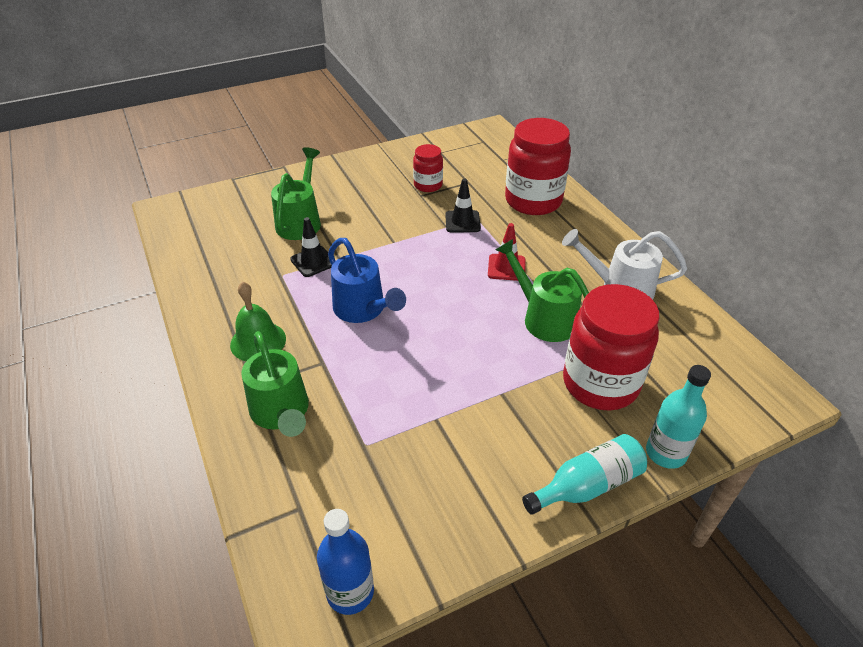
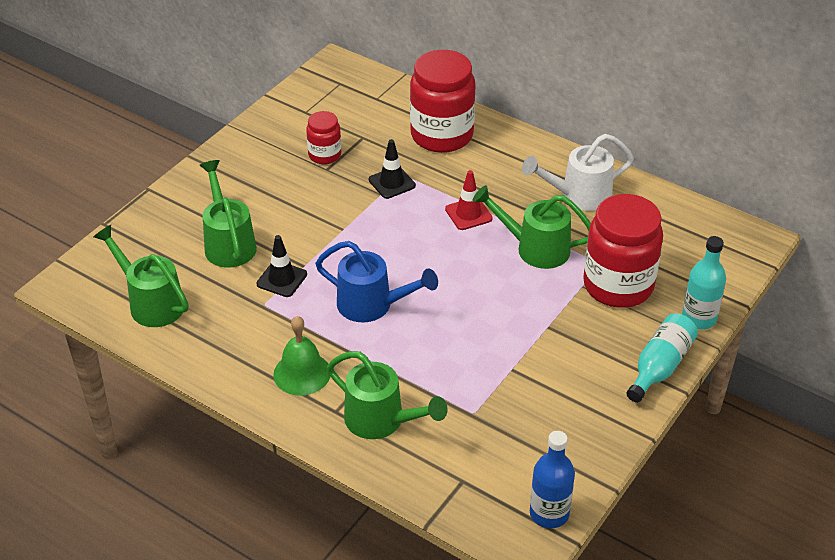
camera: 30 degrees left, 0 degrees up
(207, 242) = (151, 302): none -> green watering can

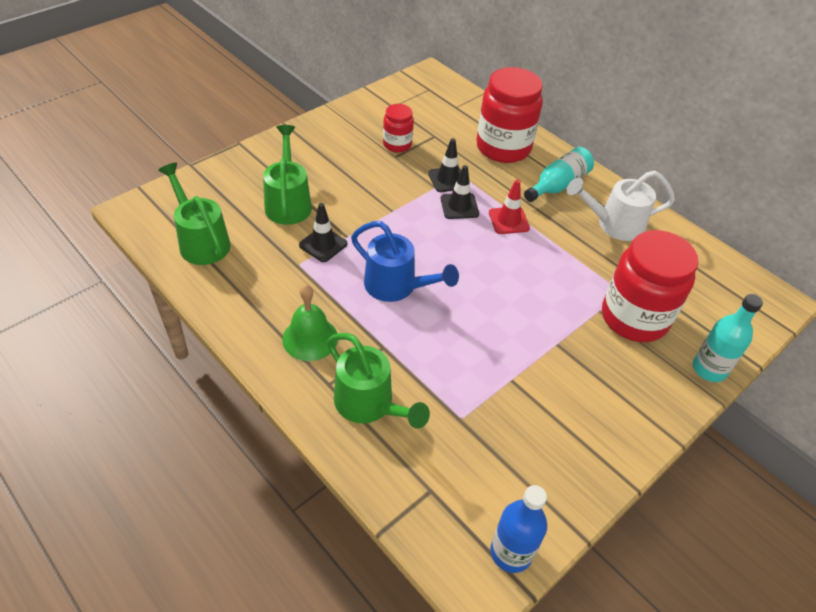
camera: 10 degrees right, 5 degrees up
(412, 209) = (459, 206): none -> black traffic cone
(535, 248) = (562, 265): green watering can -> none
(660, 367) = (660, 411): turquoise bottle -> turquoise bottle (558, 185)

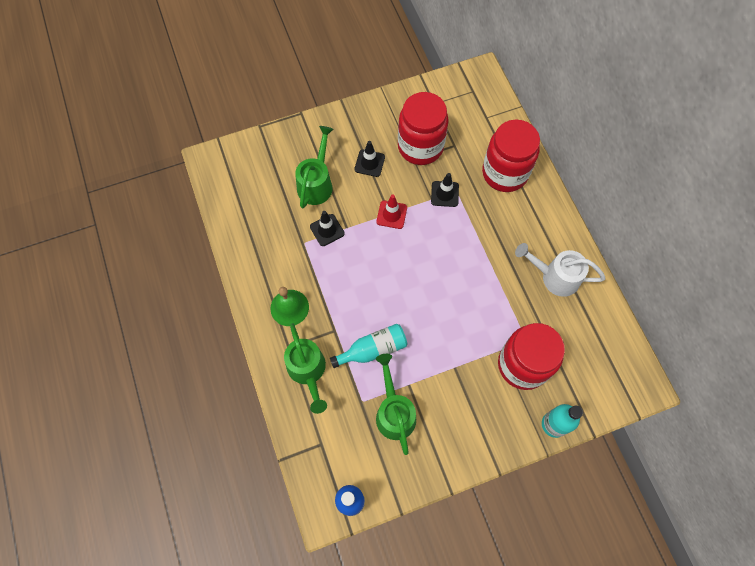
camera: 25 degrees right, 20 degrees up
(201, 241) = (245, 202): green watering can -> green watering can (394, 412)
(396, 286) = (363, 283): blue watering can -> none
(397, 144) = (420, 147): red jar -> red jar, size x1.93
(459, 206) = (441, 223): black traffic cone -> black traffic cone (369, 163)
(508, 220) = (473, 248): red traffic cone -> red traffic cone (391, 214)
(558, 185) = (530, 224): turquoise bottle -> turquoise bottle (373, 349)

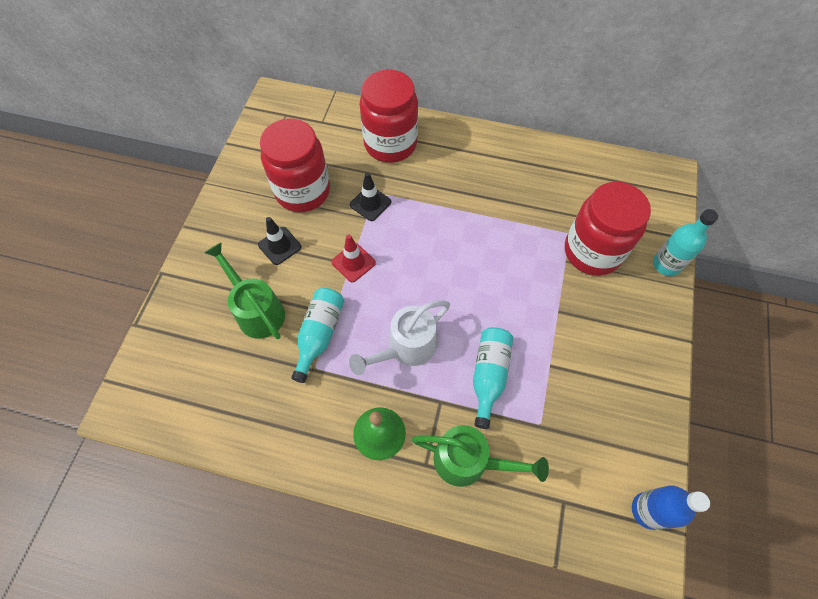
camera: 55 degrees left, 5 degrees down
(327, 230) = (319, 334): black traffic cone -> turquoise bottle
(394, 412) = (571, 399): green watering can -> none
(554, 277) = (522, 172): white watering can -> white watering can (406, 348)

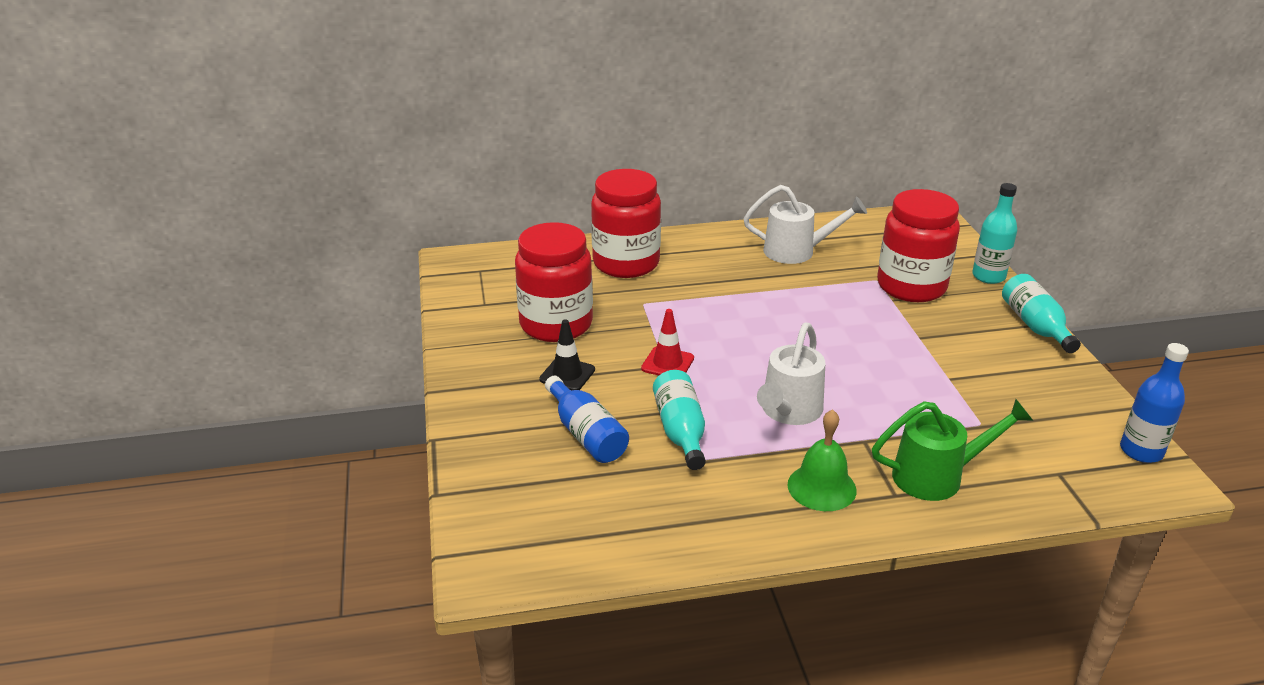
camera: 25 degrees left, 30 degrees down
(257, 310) = (586, 434): green watering can -> blue bottle
(370, 203) = (645, 313): black traffic cone -> none
(489, 375) = (895, 405): turquoise bottle -> turquoise bottle (1035, 326)
(527, 177) = (797, 251): none -> white watering can

